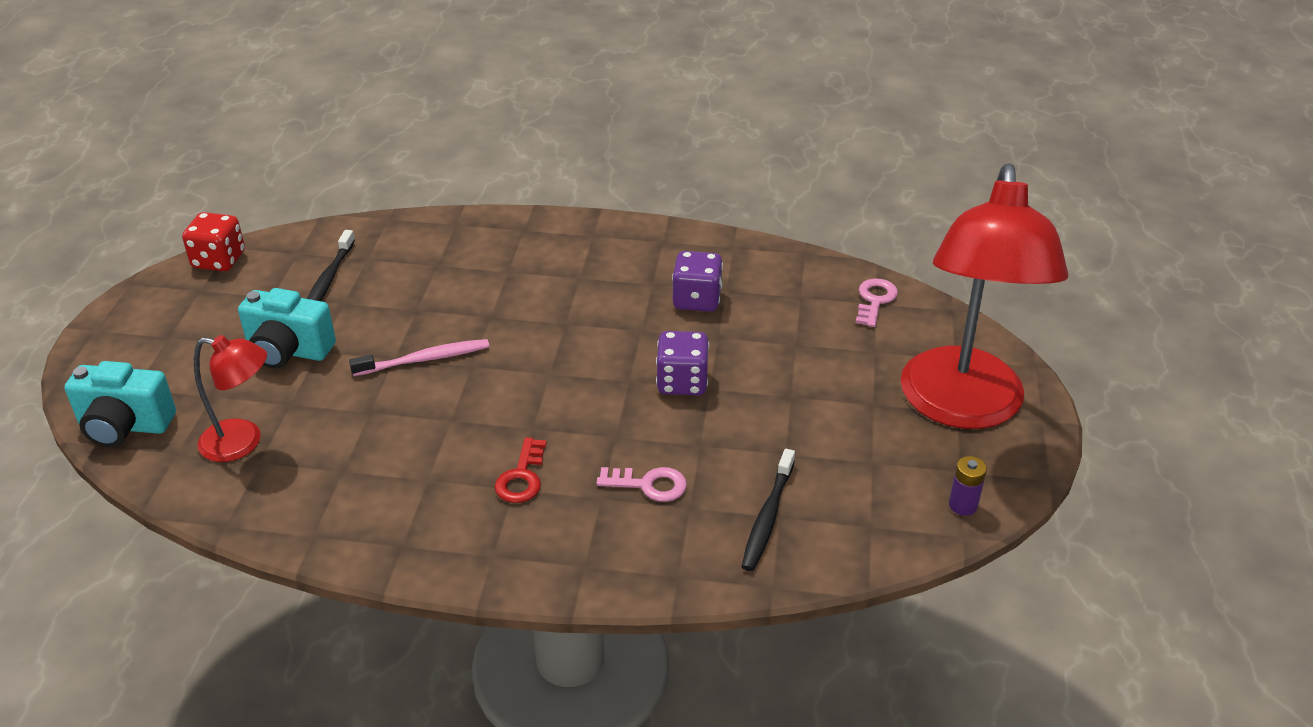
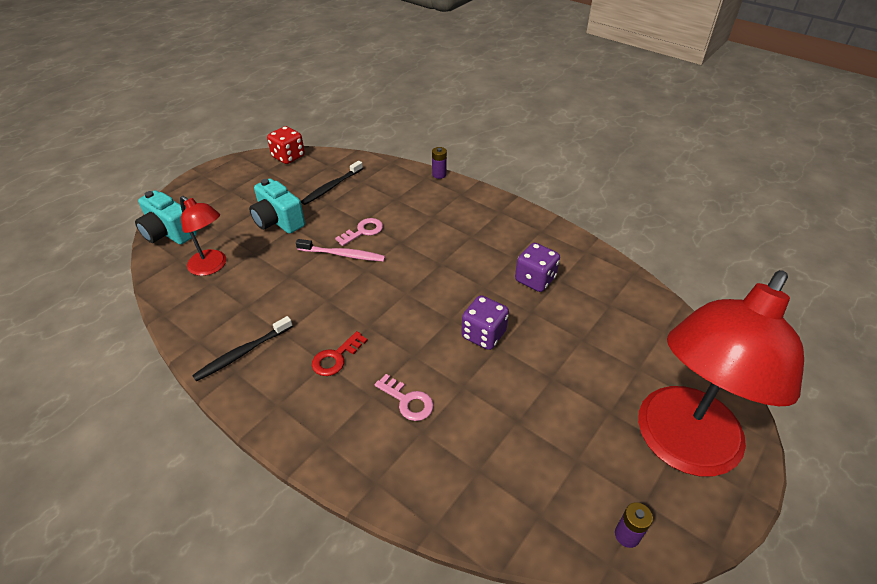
camera: 30 degrees right, 5 degrees up
(473, 214) = (439, 174): none -> purple battery
(767, 517) = (469, 467): black toothbrush -> black toothbrush (242, 353)
(875, 300) = (664, 329): pink key -> pink key (363, 231)

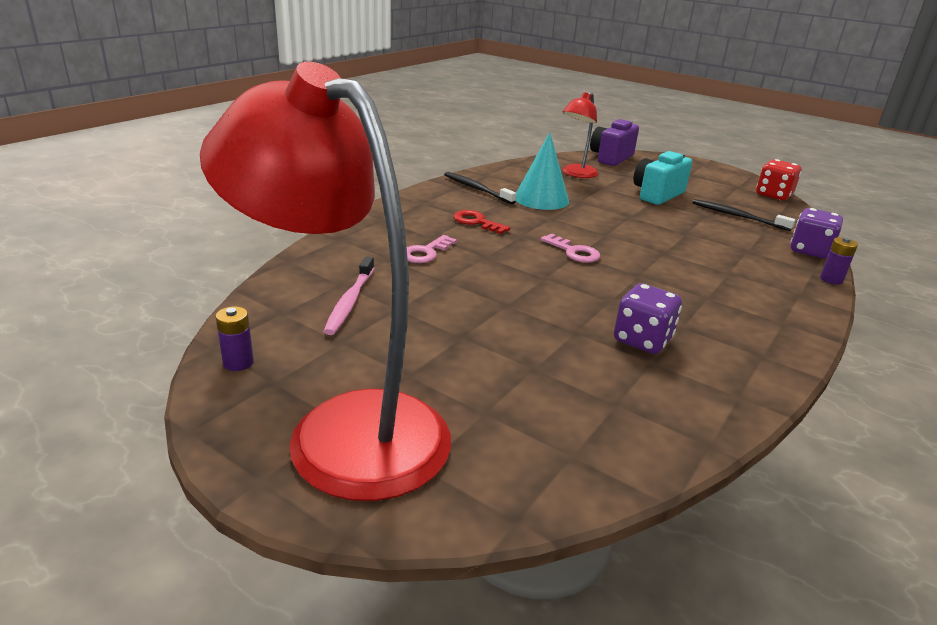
camera: 85 degrees right, 15 degrees down
(168, 233) = (611, 158): turquoise camera -> purple camera
(279, 302) = (541, 199): none -> turquoise cone
(343, 255) = (623, 223): pink toothbrush -> pink toothbrush (350, 302)
(363, 231) = (669, 233): pink key -> pink key (574, 252)
(483, 334) = (524, 296): purple dice -> purple dice (810, 251)

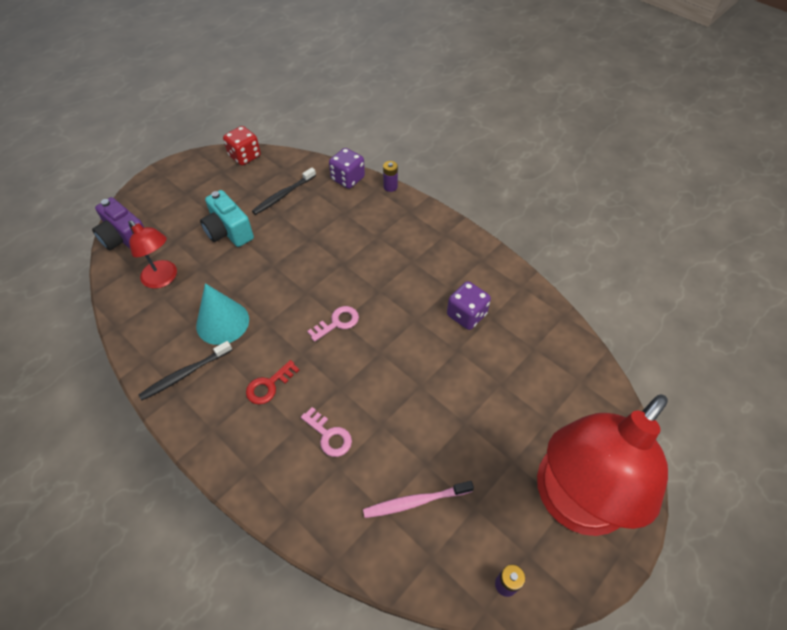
camera: 80 degrees left, 25 degrees up
(350, 302) = (415, 501): pink toothbrush -> pink toothbrush turned 150 degrees clockwise

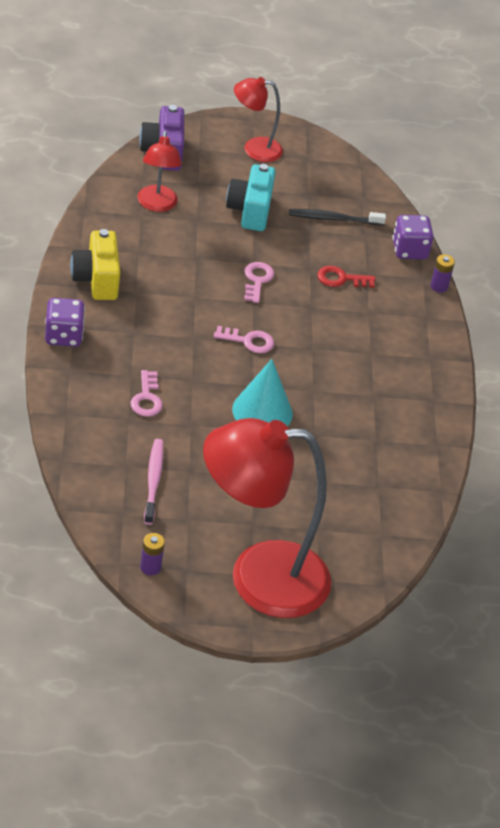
camera: 40 degrees right, 10 degrees down
(182, 189) = (254, 149): none -> red lamp
(185, 374) = (96, 280): black toothbrush -> yellow camera
(222, 322) = (163, 269): turquoise cone -> turquoise cone (262, 411)
(245, 156) = (343, 162): red dice -> none
(269, 385) = (144, 335): red key -> red key (341, 279)
(290, 274) = (257, 280): none -> pink key
(415, 501) = (153, 481): pink toothbrush -> pink toothbrush turned 60 degrees clockwise
(466, 315) = (358, 422): purple dice -> purple dice (63, 336)

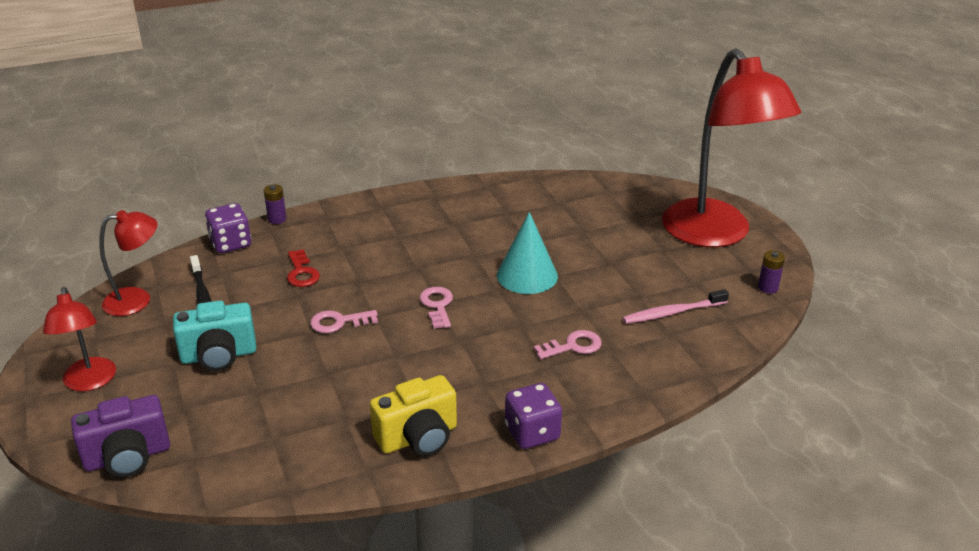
camera: 105 degrees left, 10 degrees down
(157, 205) = (245, 430): red lamp -> red lamp (137, 300)

